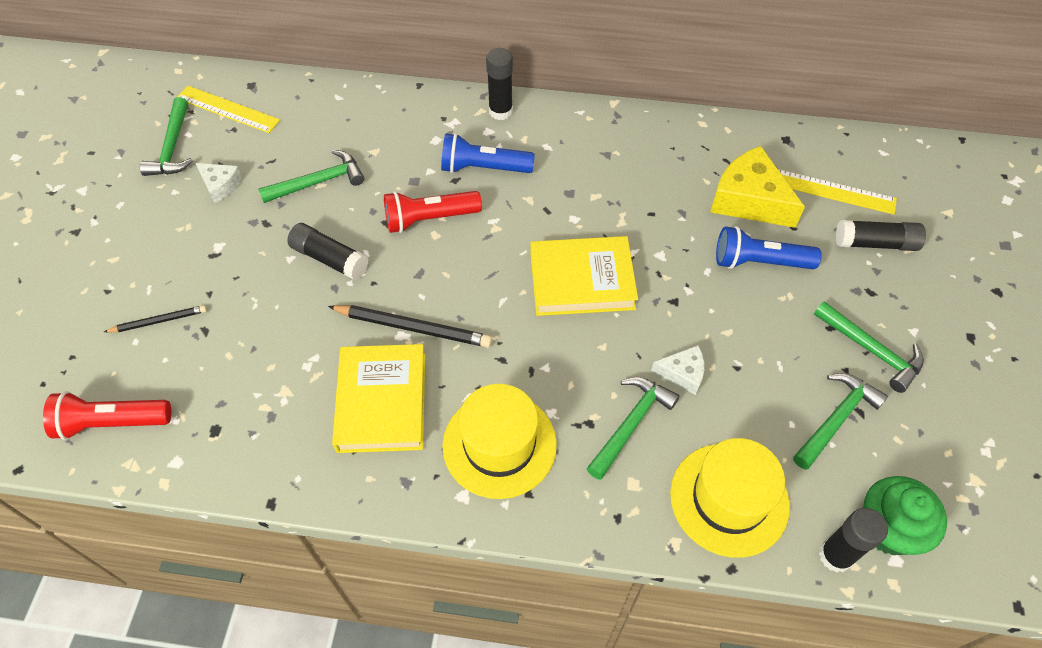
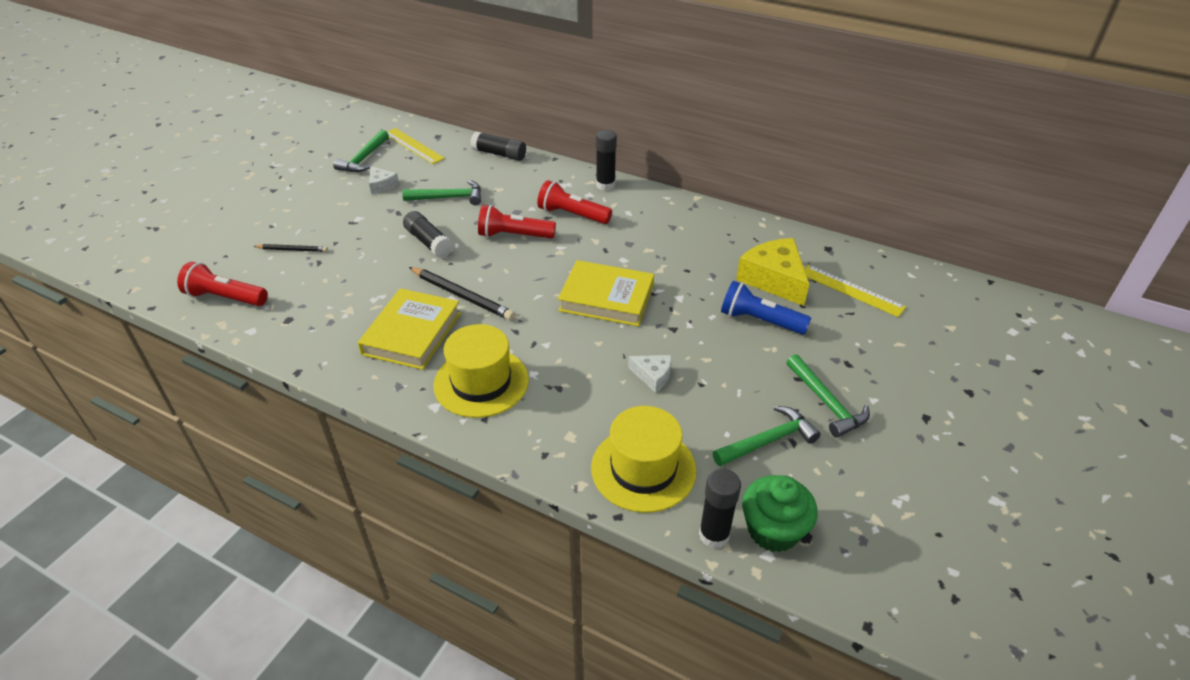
camera: 20 degrees right, 15 degrees down
(483, 168) = (572, 215): blue flashlight -> red flashlight
(631, 424) = (591, 397): green hammer -> none
(875, 243) = (870, 332): black glue stick -> black glue stick (499, 154)

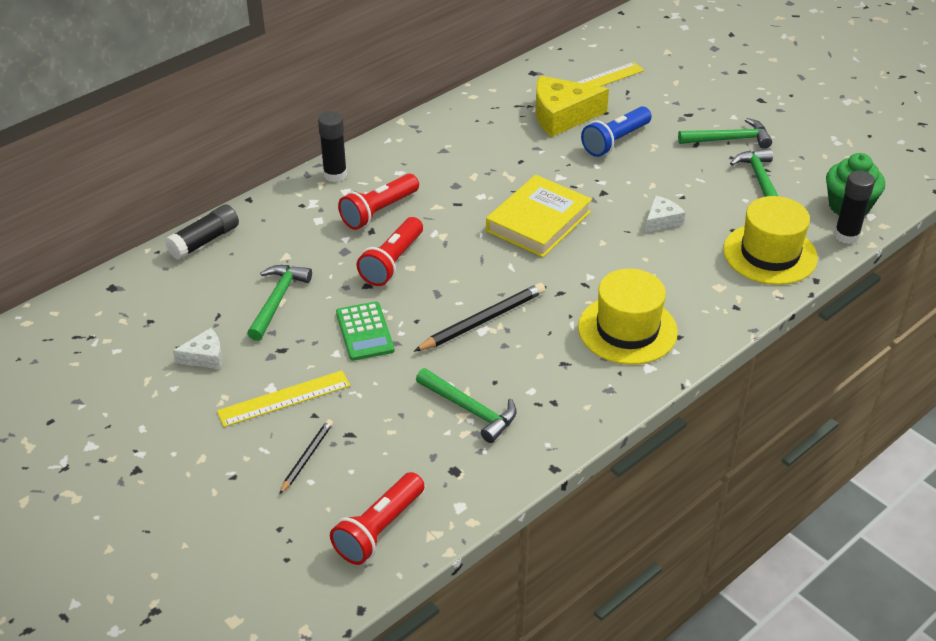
camera: 70 degrees left, 0 degrees up
(364, 159) = (119, 366): green hammer -> green hammer (470, 410)
(412, 333) = (529, 368): yellow book -> none
(413, 146) = (121, 314): yellow ruler -> yellow ruler (284, 398)
(428, 242) = (364, 332): black glue stick -> green calculator

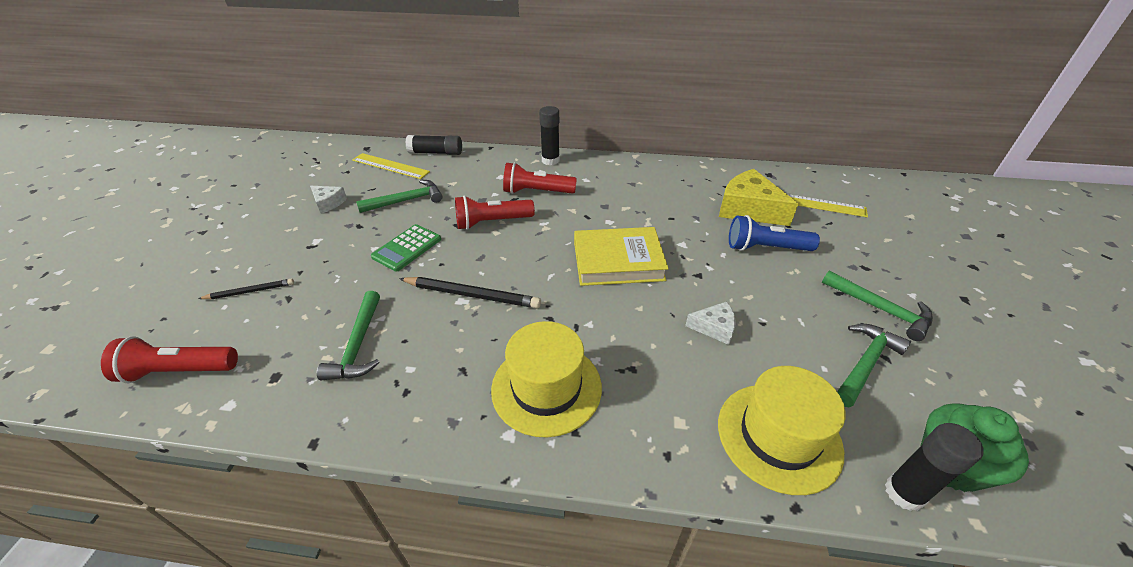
camera: 50 degrees right, 0 degrees up
(284, 398) = (308, 251): yellow ruler -> yellow ruler (390, 166)

